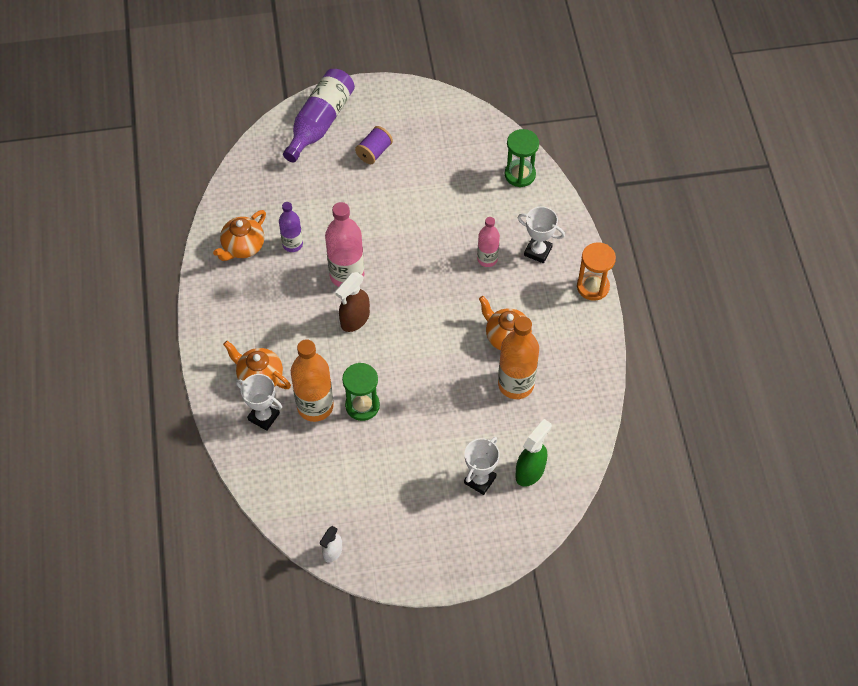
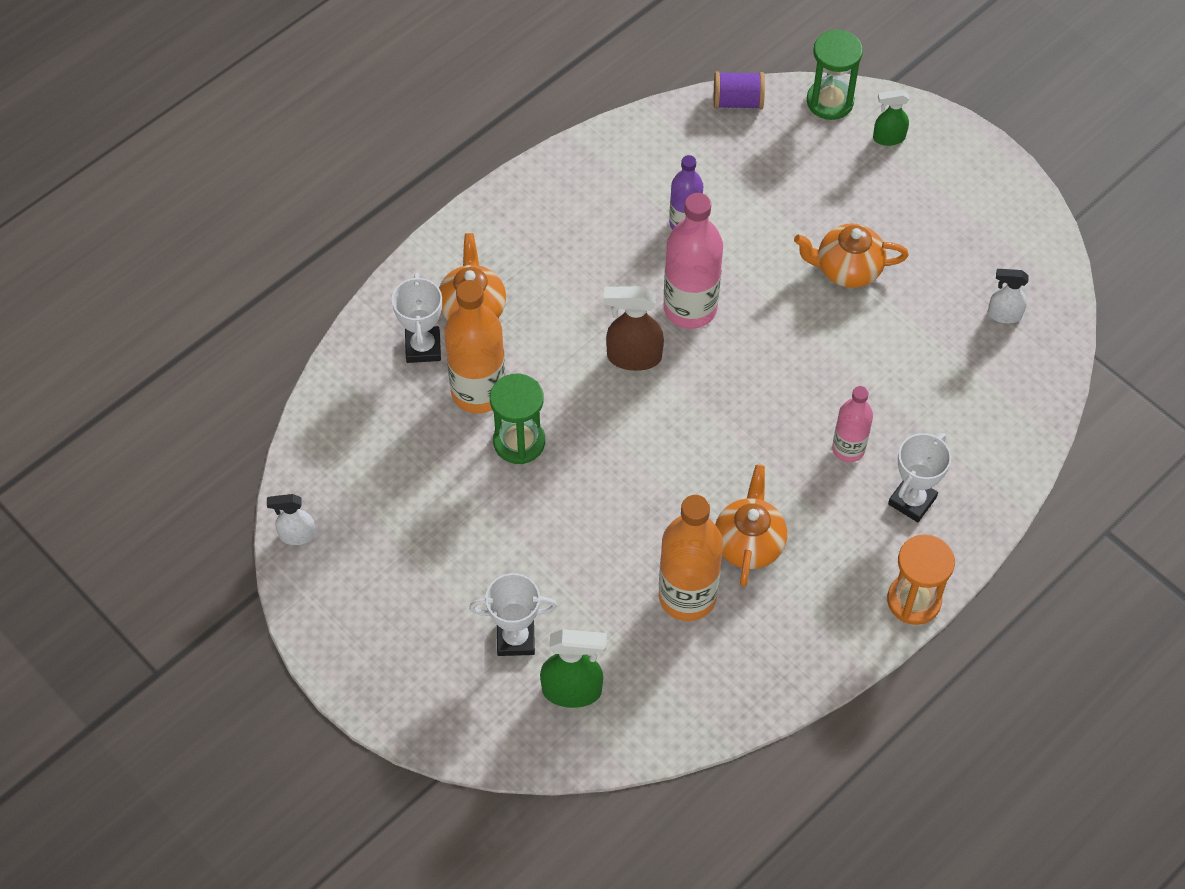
camera: 55 degrees right, 0 degrees up
(243, 247) = (637, 176): orange teapot -> orange teapot (847, 269)
(320, 122) = (888, 138): purple bottle -> green spray bottle
(374, 152) = (897, 223): purple spool -> purple spool (738, 101)
(465, 144) = (1003, 315): none -> white spray bottle
(520, 174) = (1014, 406): green hourglass -> green hourglass (830, 101)
(538, 251) = (912, 501): white trophy -> white trophy turned 45 degrees clockwise

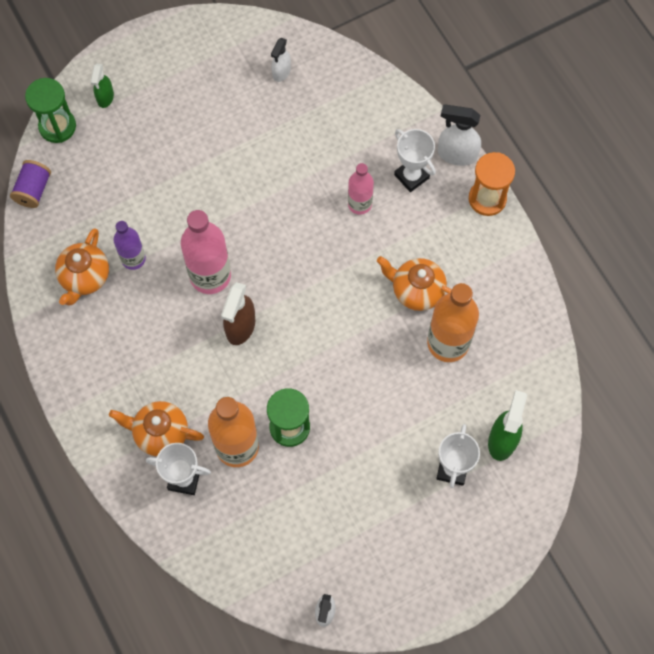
camera: 75 degrees left, 10 degrees up
(847, 269) = (211, 160): orange teapot -> orange teapot (85, 277)
(966, 548) = (456, 154): none -> white spray bottle

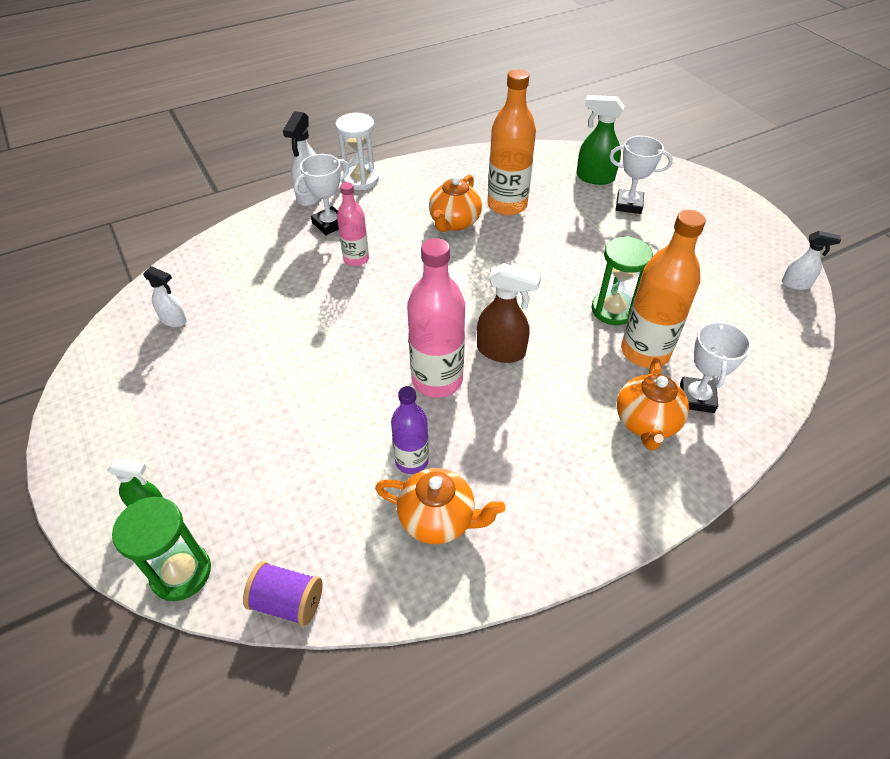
camera: 90 degrees left, 20 degrees down
(487, 199) = (361, 180): orange hourglass -> white hourglass

